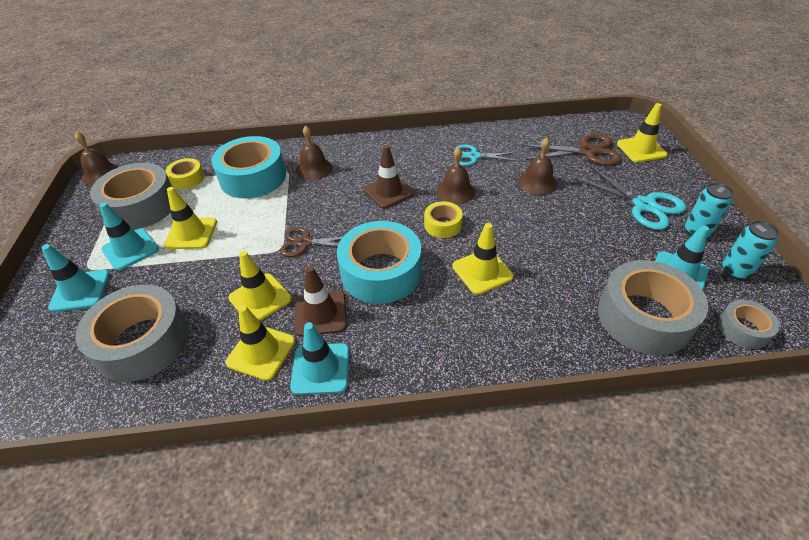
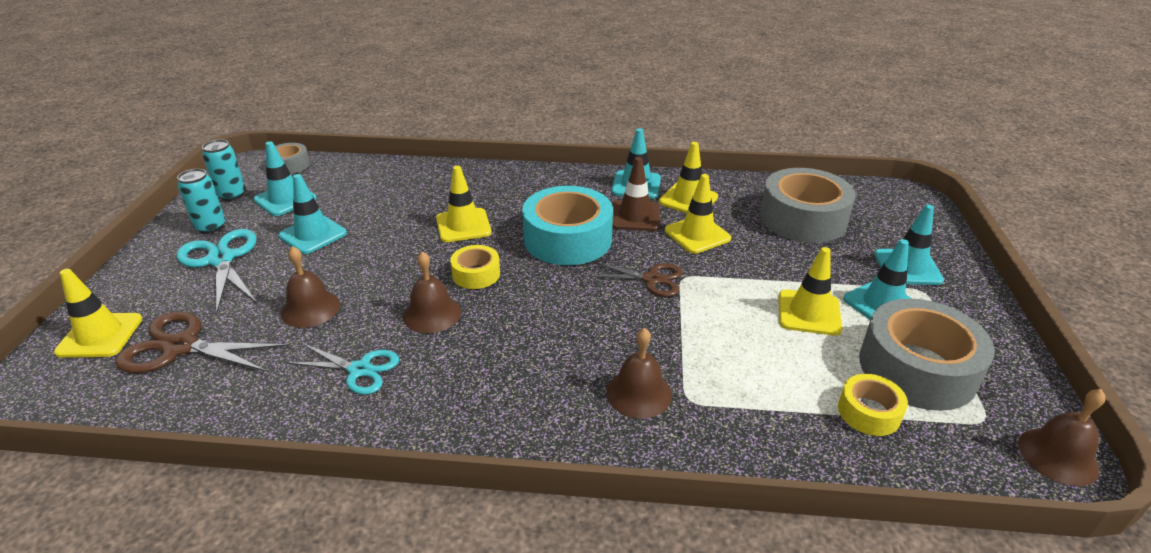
camera: 170 degrees left, 10 degrees down
(253, 177) = (746, 394): turquoise tape -> none
(389, 191) = (526, 329): brown traffic cone -> none
(603, 239) = (313, 234): none -> turquoise traffic cone
(644, 317) = (354, 179): grey tape -> none

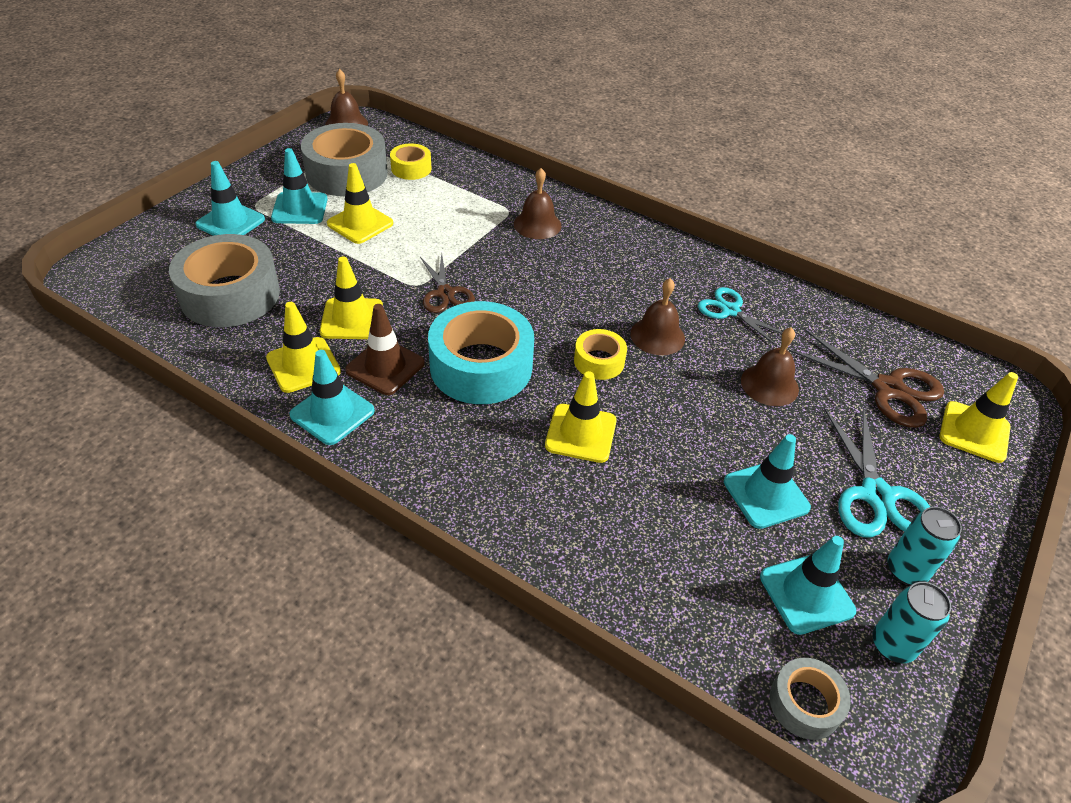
camera: 155 degrees left, 10 degrees up
(652, 279) = (445, 293): brown scissors -> brown scissors turned 150 degrees counterclockwise

